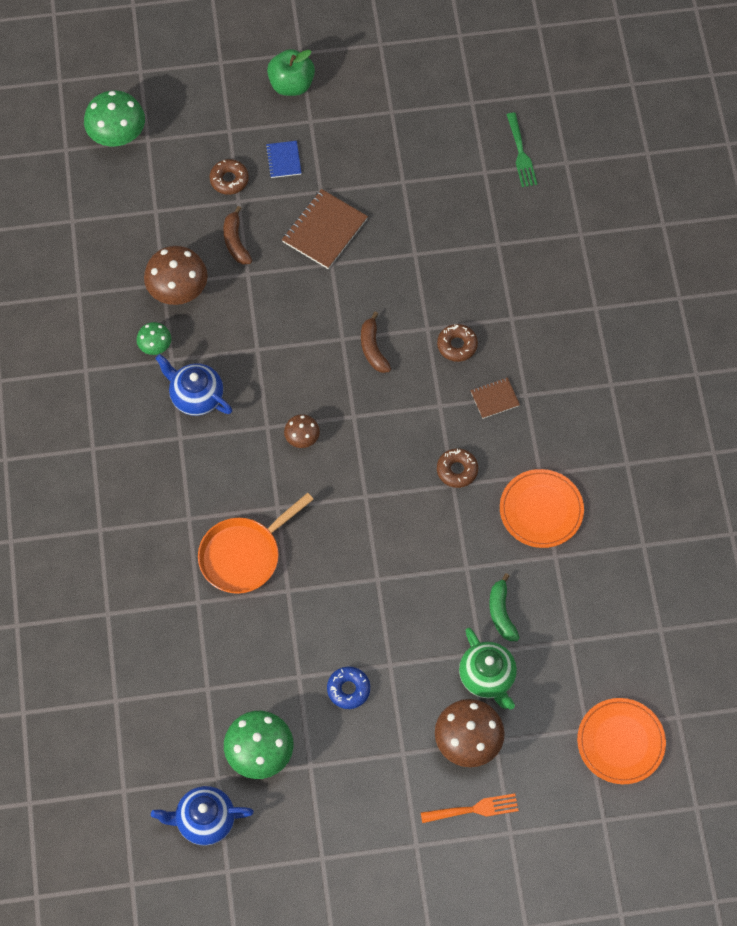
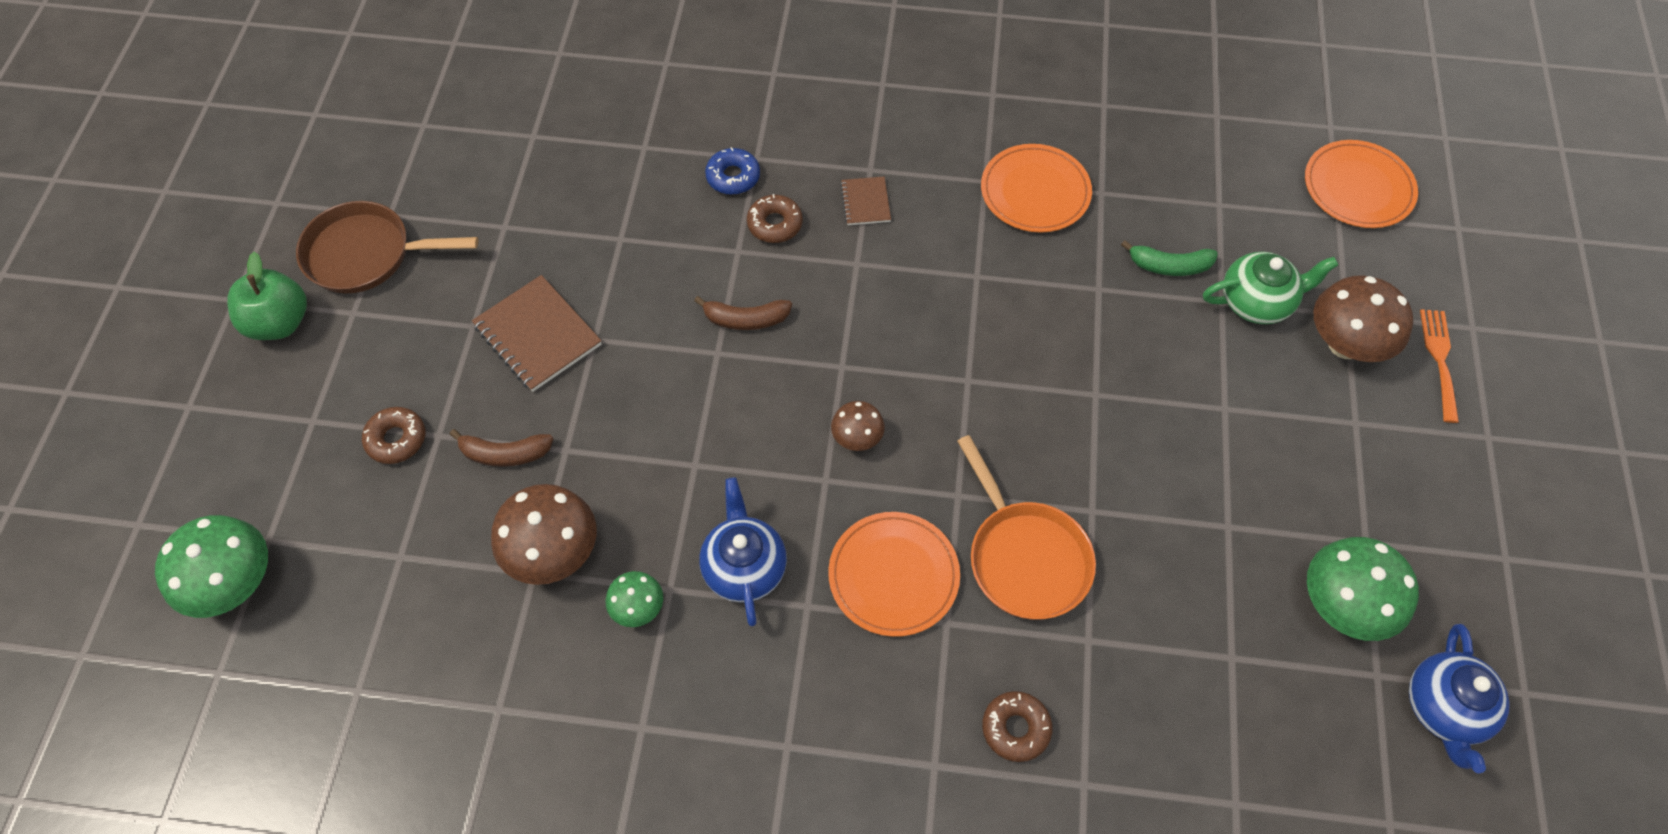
camera: 75 degrees left, 5 degrees down
(196, 396) = (744, 567): blue teapot -> blue teapot turned 120 degrees clockwise
(212, 481) = (893, 575): none -> orange plate
(283, 160) = (399, 360): blue notebook -> none
(348, 689) = (1255, 467): blue donut -> blue donut (733, 177)
(356, 111) = (366, 254): none -> brown pan
(457, 470) = (956, 266): brown donut -> brown donut (1015, 728)
(521, 153) = (524, 93): green fork -> none

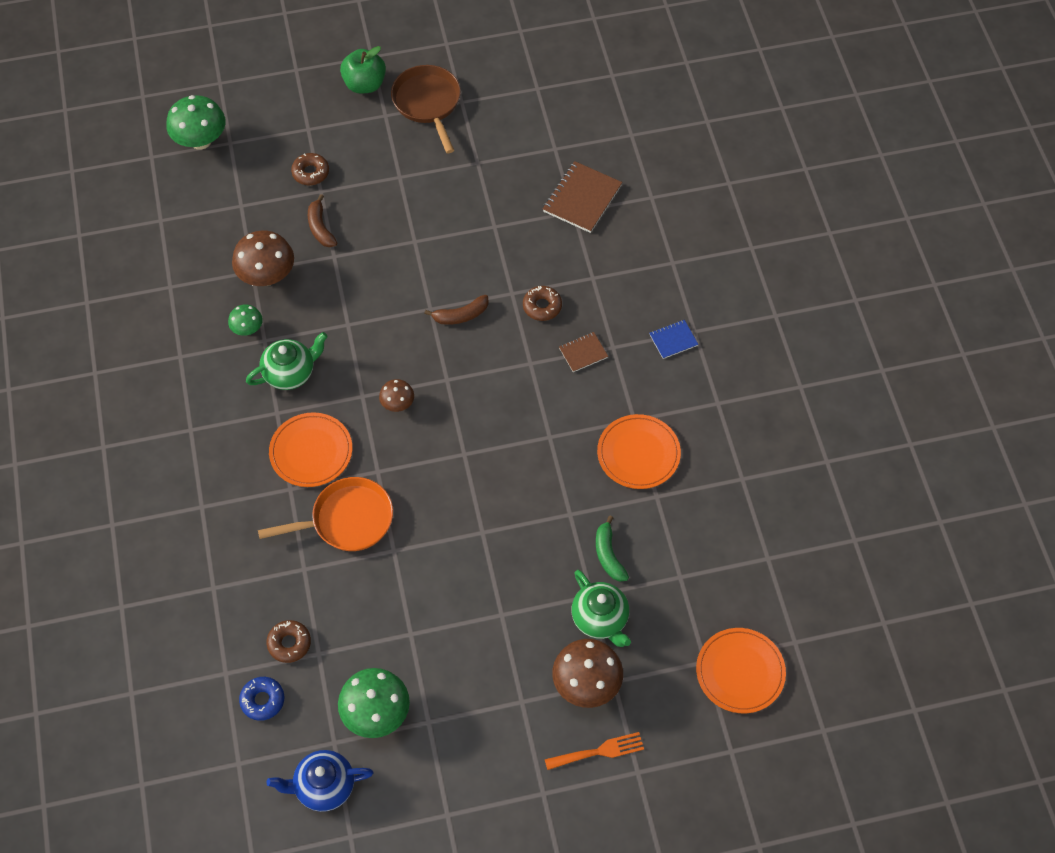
camera: 70 degrees right, 0 degrees up
(538, 335) = (406, 211): brown notebook -> brown notebook (582, 199)
(733, 177) = (570, 270): blue donut -> blue donut (262, 700)
(744, 567) = (290, 372): blue teapot -> green teapot
(745, 319) = (461, 315): brown banana -> brown banana turned 90 degrees counterclockwise
(886, 107) = (673, 340): none -> blue notebook
(1015, 728) = (235, 543): brown donut -> brown donut (289, 643)
(1025, 558) = (347, 520): orange pan -> orange pan turned 150 degrees counterclockwise

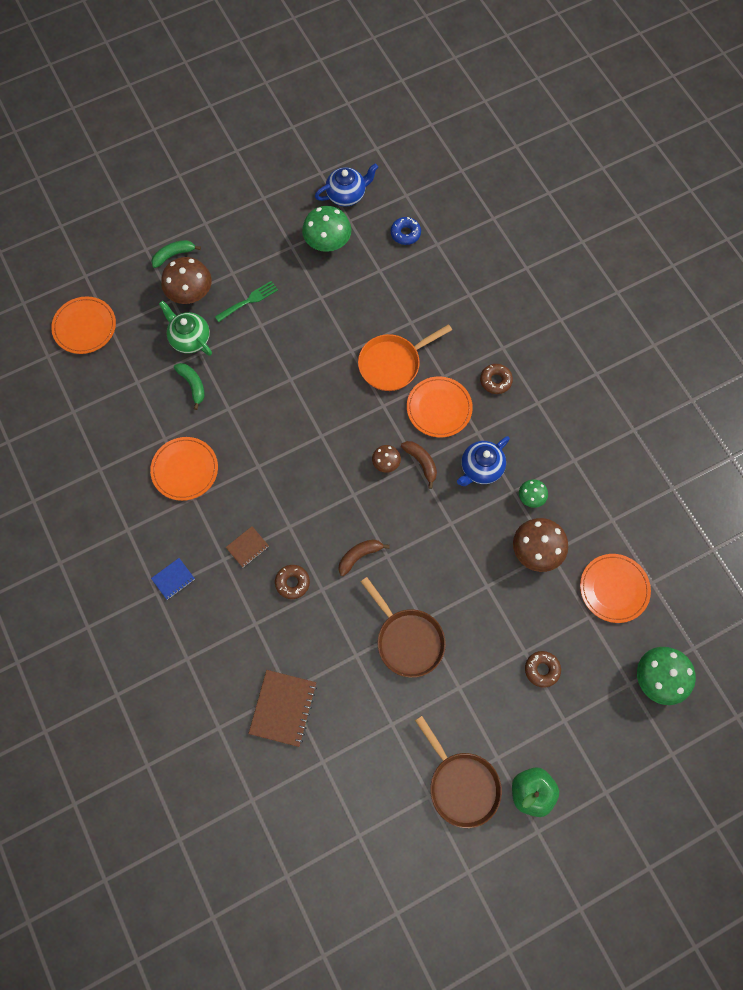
camera: 165 degrees right, 10 degrees up
(202, 223) = (614, 589): none -> orange plate
(289, 643) = (401, 271): brown donut -> brown donut (495, 381)
(290, 372) = (480, 468): green teapot -> blue teapot
(320, 228) = (510, 612): brown banana -> brown banana (421, 462)
(436, 227) = (407, 640): none -> brown pan
(509, 653) = (249, 301): none -> green fork
(599, 751) = (174, 255): orange fork -> green banana

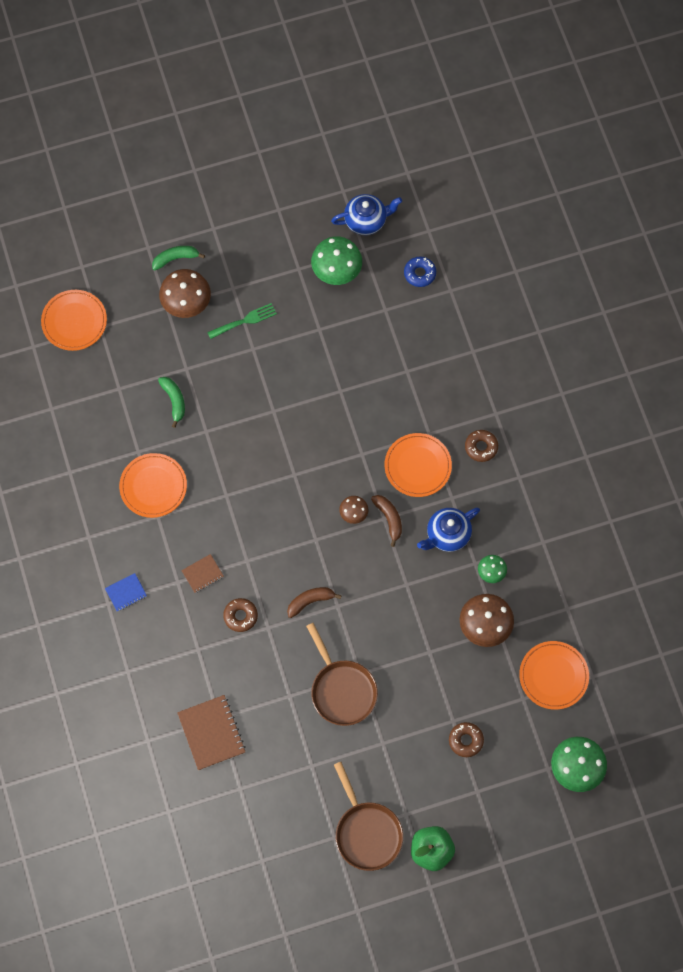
camera: 10 degrees right, 0 degrees up
(189, 338) = (178, 351): green teapot -> none
(283, 708) = (211, 733): brown notebook -> brown notebook turned 45 degrees counterclockwise
(392, 364) = (380, 412): orange pan -> none

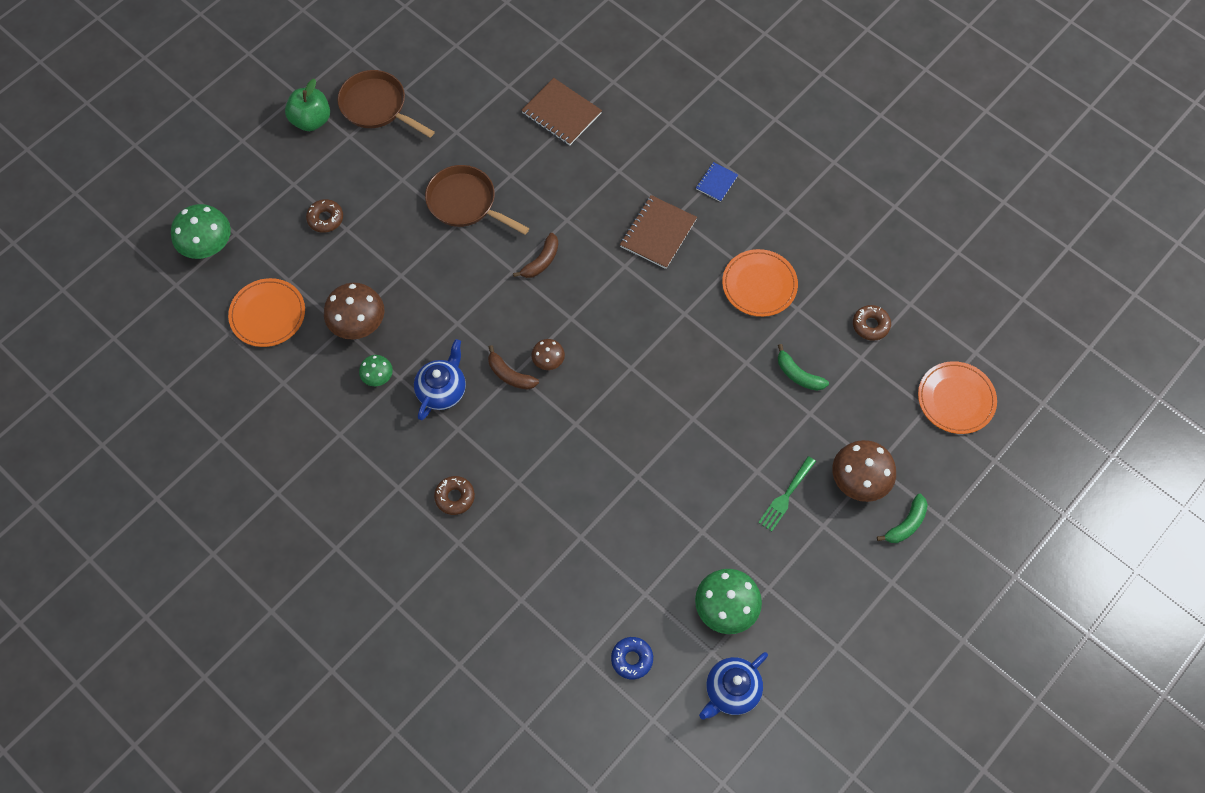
camera: 150 degrees right, 5 degrees down
(202, 574) = (658, 233): brown notebook -> brown notebook, size x1.80
(240, 616) = (598, 216): brown donut -> brown donut (870, 325)
(418, 466) = (511, 442): orange plate -> none

